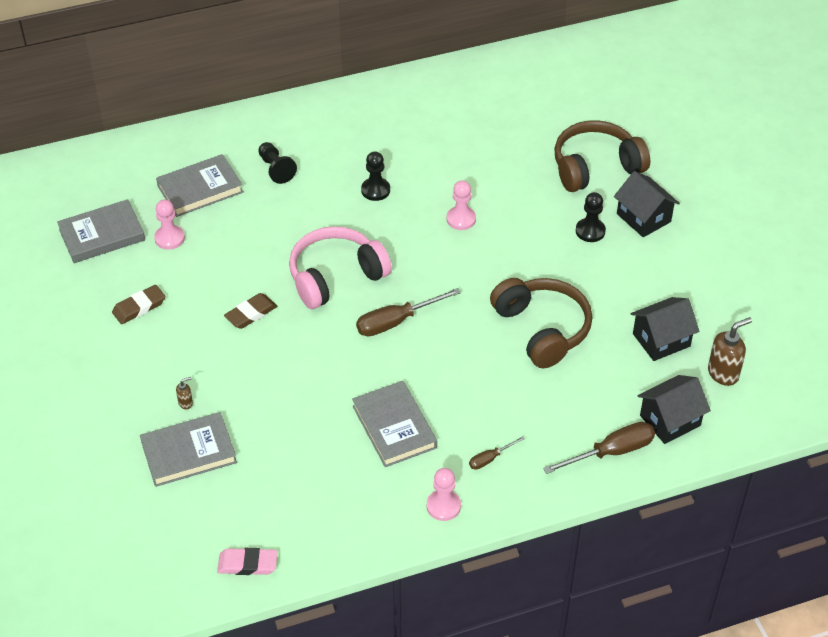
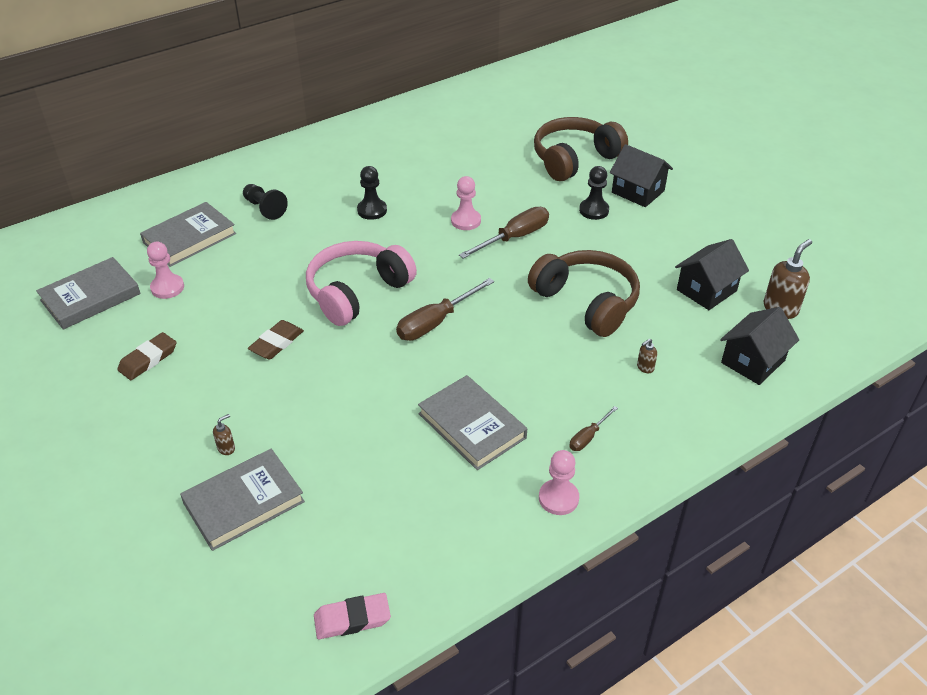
camera: 15 degrees left, 5 degrees down
(568, 405) = (645, 368): none -> brown soap dispenser
(611, 452) = (710, 404): brown screwdriver -> brown screwdriver (514, 237)

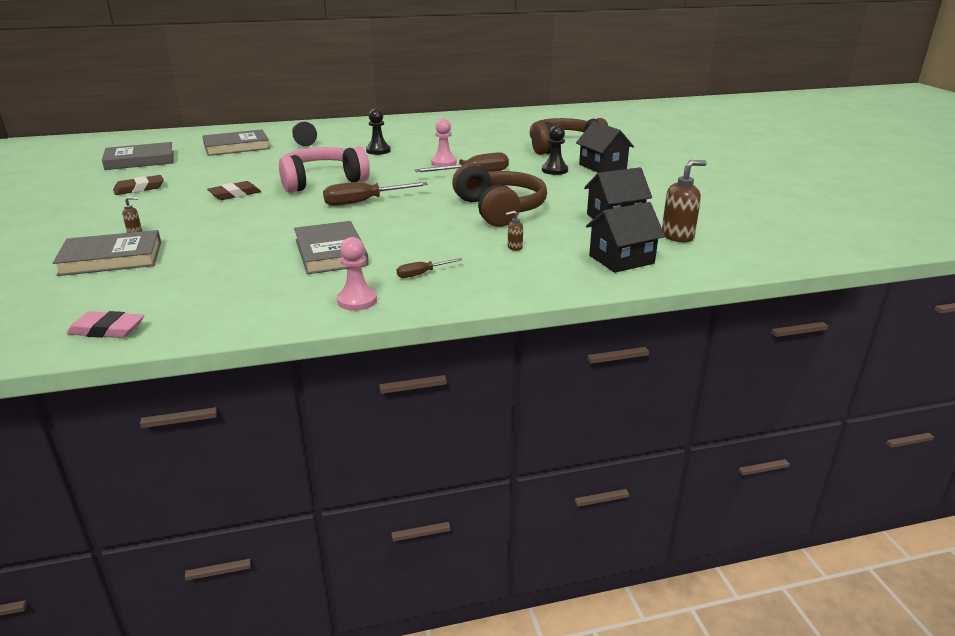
camera: 20 degrees right, 15 degrees down
(167, 287) = (194, 163): pink pawn -> none

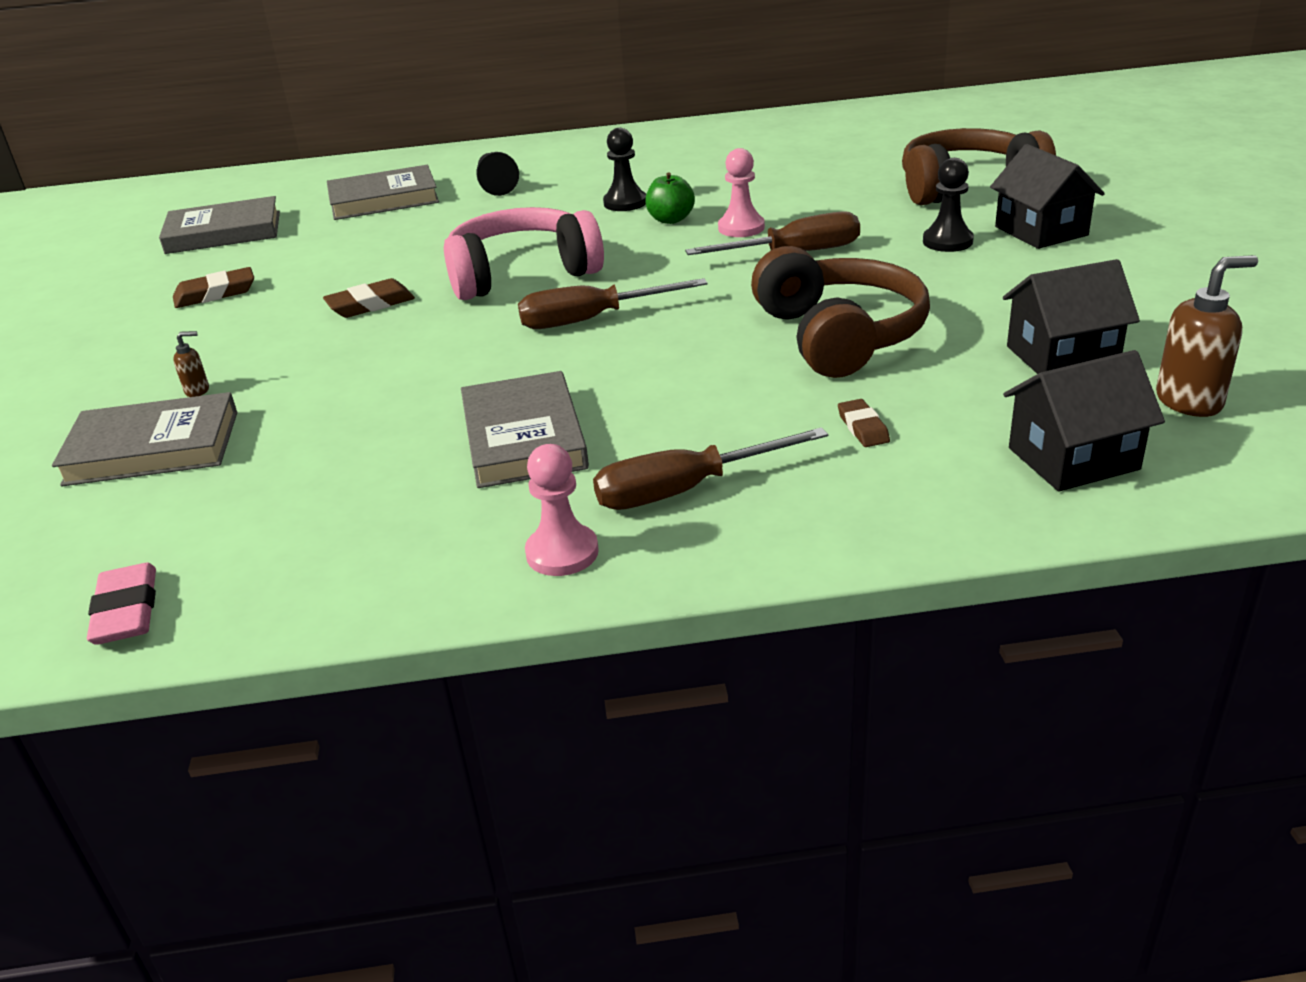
camera: 10 degrees right, 5 degrees up
(107, 330) = (126, 611): pink eraser -> pink eraser turned 60 degrees clockwise
(404, 158) = (670, 219): none -> green apple
(422, 274) = (685, 490): brown screwdriver -> brown screwdriver, size x1.89
(514, 247) = (863, 427): brown soap dispenser -> brown eraser

